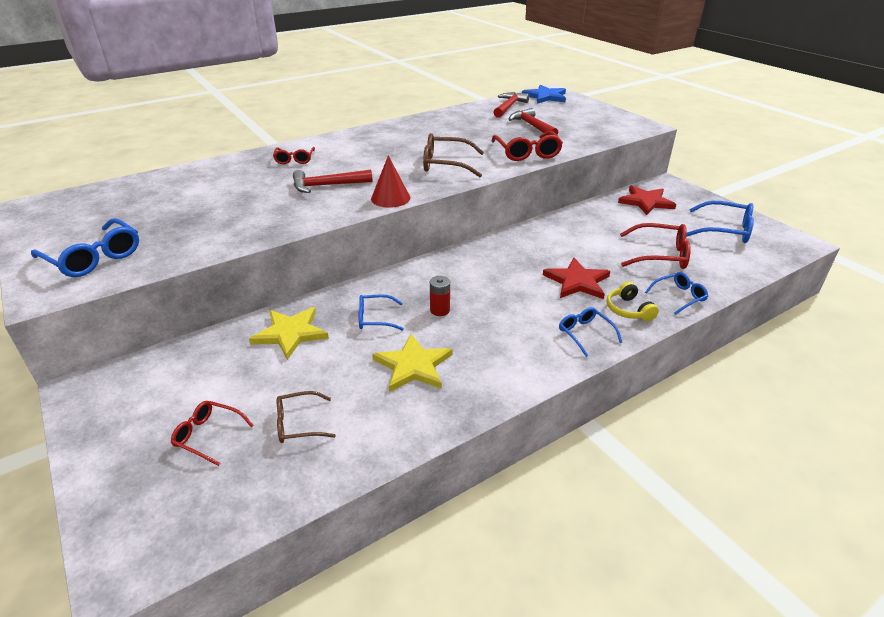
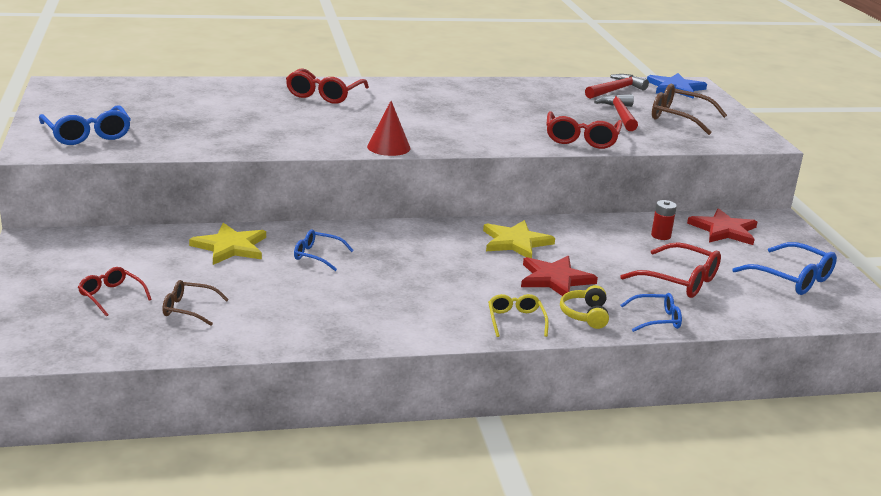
camera: 20 degrees right, 10 degrees down
(294, 159) = (324, 94): red glasses -> red glasses, size x1.64
(327, 186) = (335, 123): red hammer -> none
(413, 366) = (321, 298): yellow star -> yellow star (515, 242)
(440, 310) = (386, 265): red battery -> red battery (661, 235)
(446, 164) = (478, 130): brown glasses -> brown glasses (679, 118)
(585, 334) = (516, 321): blue glasses -> yellow glasses

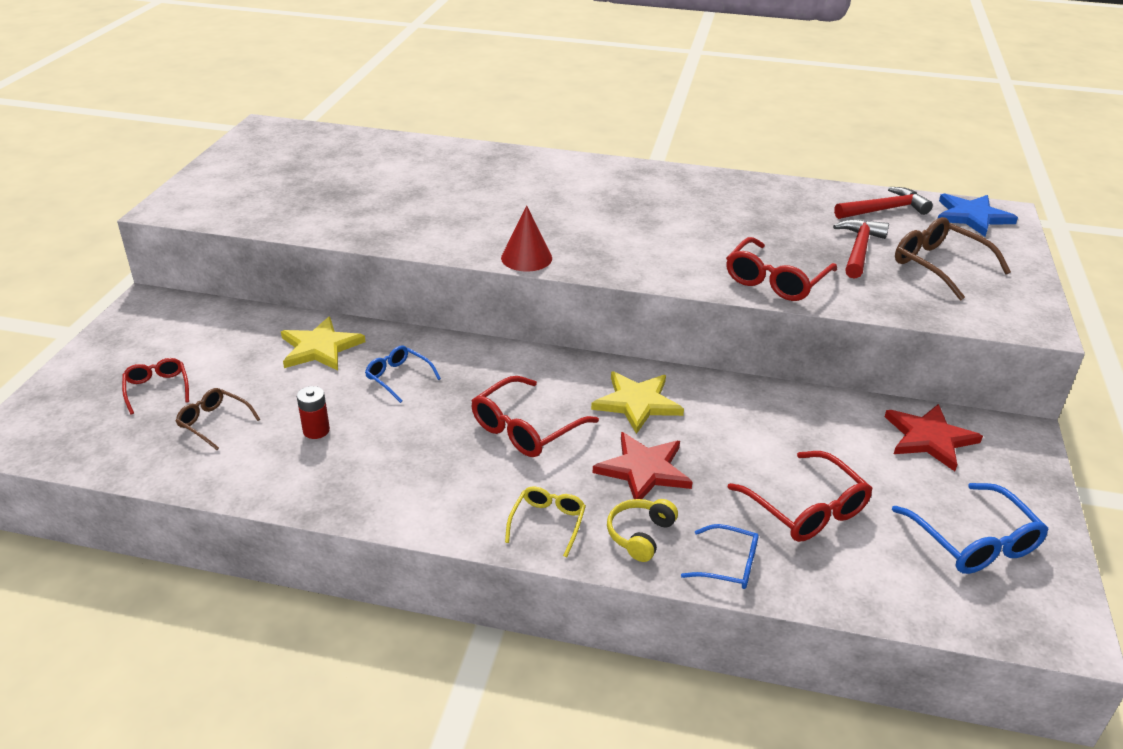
camera: 25 degrees right, 10 degrees up
(87, 134) = (233, 194): blue glasses -> none
(324, 94) = (519, 172): red glasses -> red glasses (526, 428)
(661, 235) = (833, 430): red battery -> red battery (316, 430)

